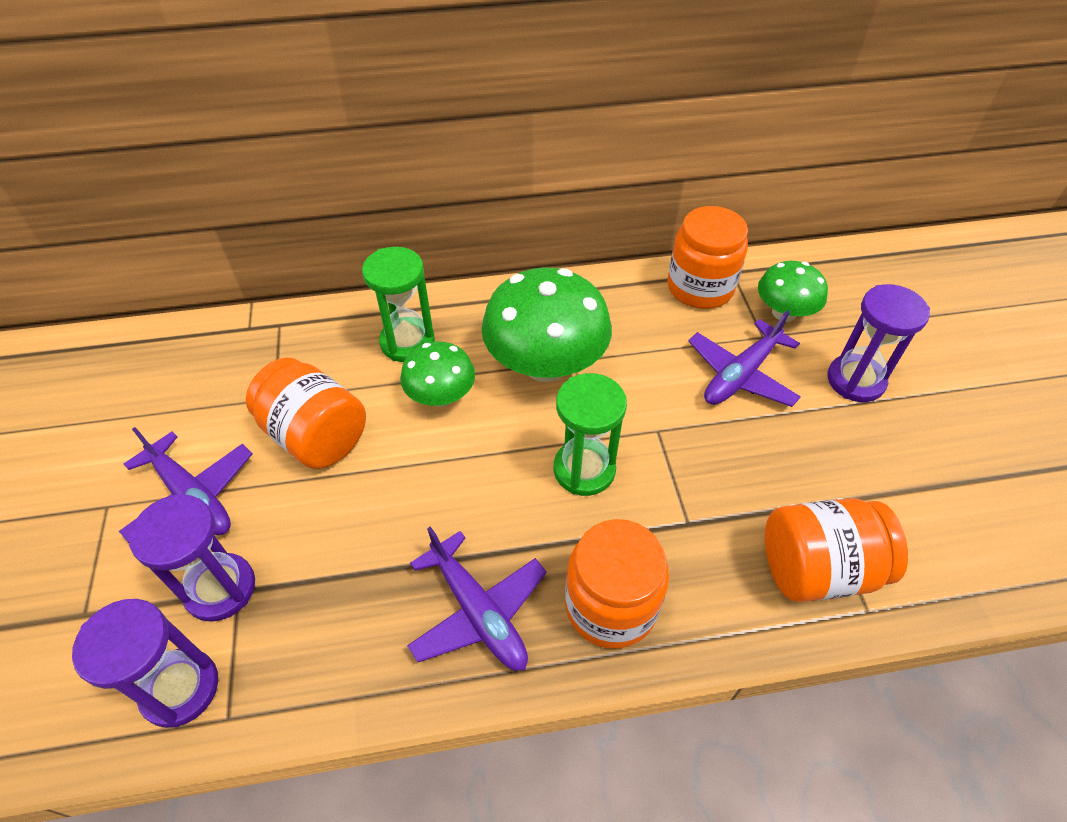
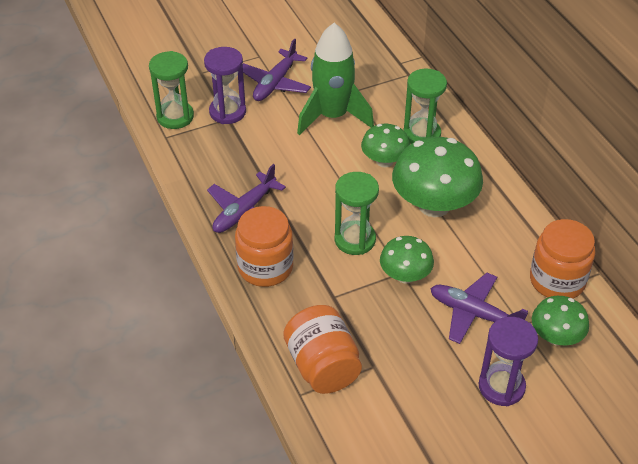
camera: 75 degrees right, 5 degrees down
(180, 688) = (175, 117): purple hourglass -> green hourglass
(316, 435) = (332, 116): orange jar -> green rocket
(664, 428) = (405, 275): none -> green mushroom

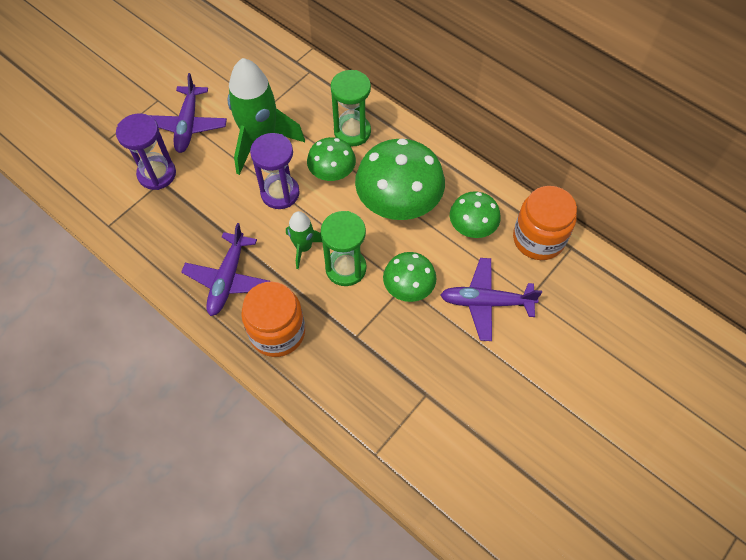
camera: 25 degrees left, 15 degrees up
(175, 117) = (106, 199): green hourglass -> none
(322, 366) = (381, 415): orange jar -> none
(325, 210) = (303, 247): none -> green rocket
(501, 386) = (543, 366): purple hourglass -> purple hourglass (280, 193)
(556, 337) = (563, 296): green mushroom -> green mushroom (472, 227)

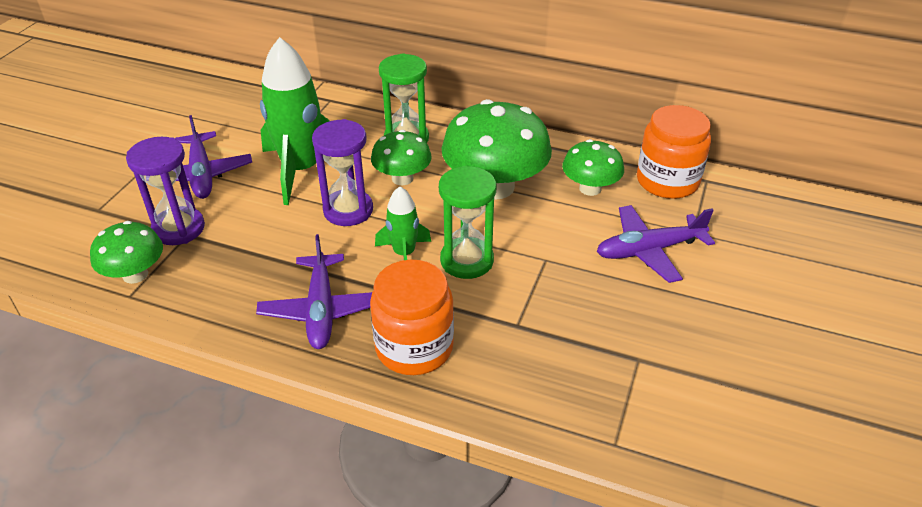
camera: 20 degrees left, 20 degrees down
(408, 288) = (552, 260): green mushroom -> green mushroom (135, 274)

